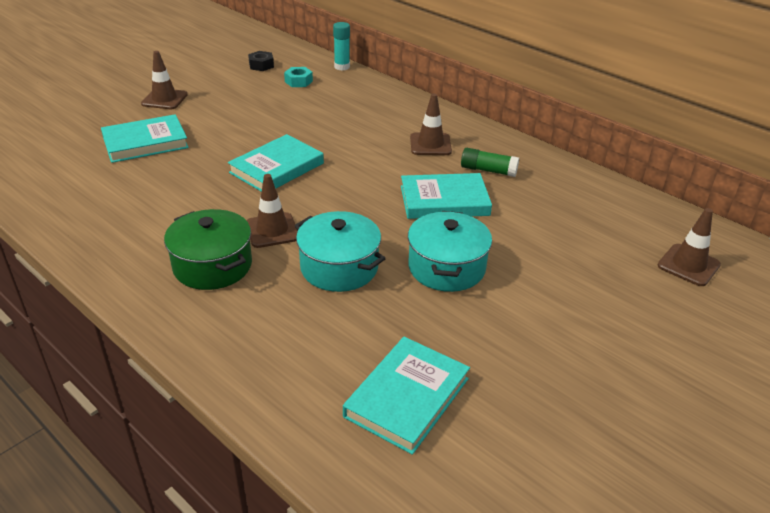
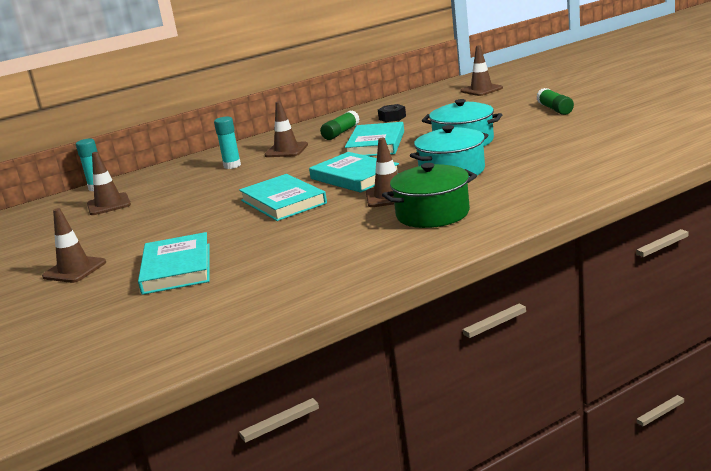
camera: 70 degrees left, 15 degrees down
(261, 65) = (45, 225): black nut -> black nut (392, 118)
(298, 81) = (109, 204): turquoise nut -> brown traffic cone
(387, 121) = (232, 166): none -> turquoise glue stick
(407, 397) = (599, 148): turquoise book -> turquoise book (354, 177)
(592, 347) = (555, 109): none -> green glue stick

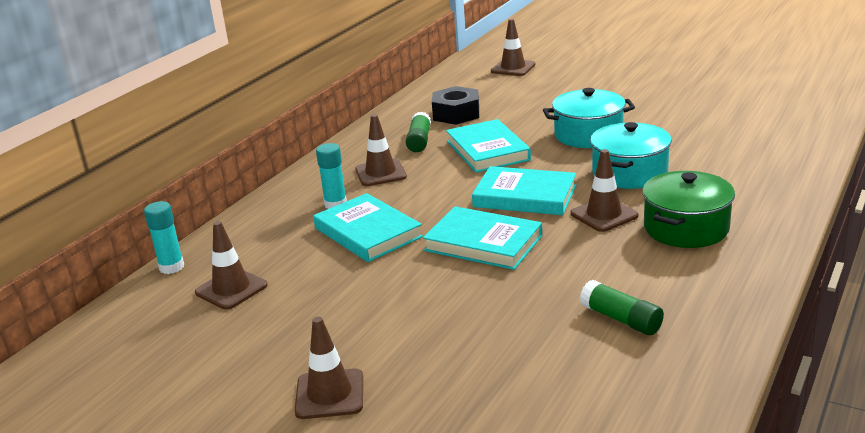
camera: 30 degrees left, 5 degrees up
(177, 268) = (478, 359): turquoise book -> turquoise book (367, 232)
(392, 118) = (456, 114): black nut -> black nut, size x1.62
(555, 109) = (631, 84): green glue stick -> green glue stick (621, 319)

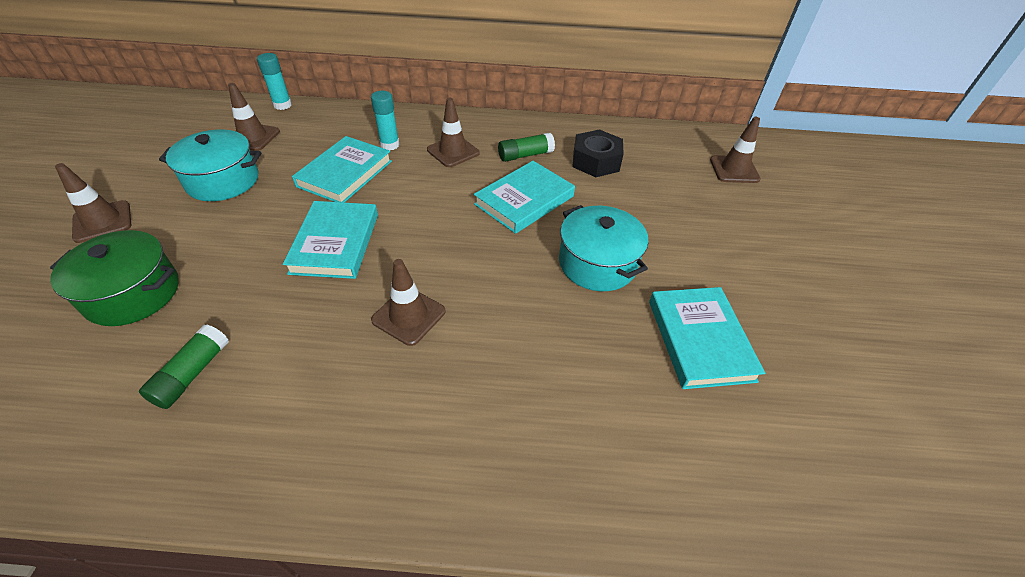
camera: 60 degrees right, 20 degrees up
(525, 196) = (434, 248): turquoise book -> turquoise book (699, 340)
(629, 173) = (515, 318): turquoise pot -> turquoise pot (223, 181)
(686, 228) = (392, 395): green pot -> green pot (133, 293)

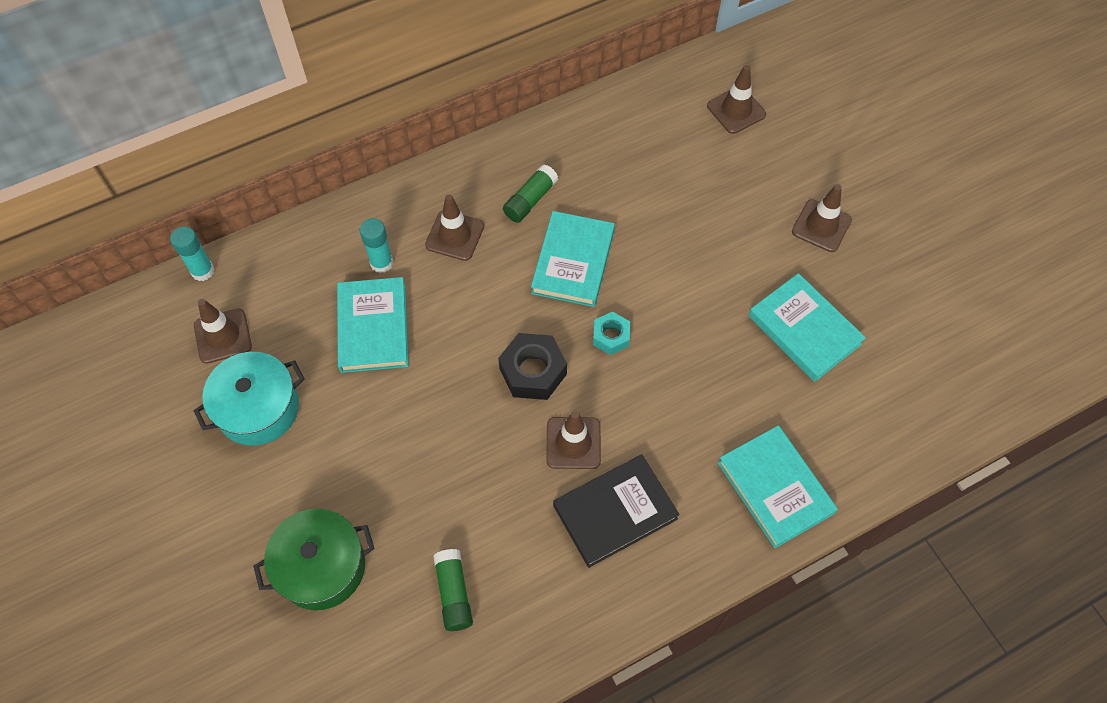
camera: 30 degrees left, 15 degrees up
(102, 222) = (197, 523): brown traffic cone -> brown traffic cone (821, 226)
(335, 243) = (445, 412): turquoise book -> turquoise book (775, 488)
(390, 391) = (615, 512): none -> black book
(511, 258) = (611, 336): none -> turquoise nut
(596, 161) = (603, 170): black nut -> black nut (533, 371)
(597, 263) = (684, 299): turquoise pot -> none

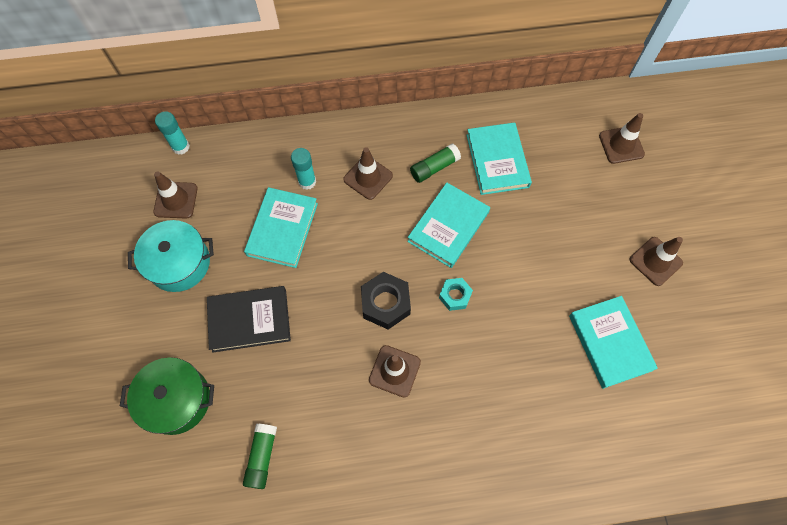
camera: 20 degrees right, 5 degrees up
(615, 512) = (405, 438): black book -> black book (249, 320)
(775, 488) = (538, 465): turquoise book -> turquoise book (497, 161)

